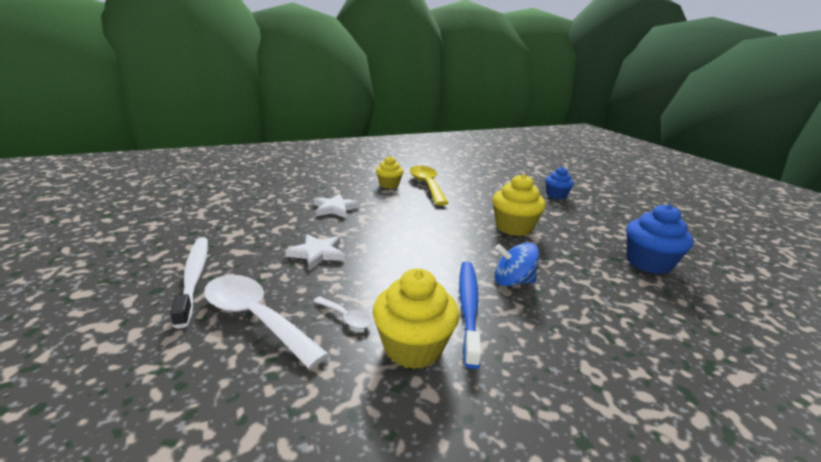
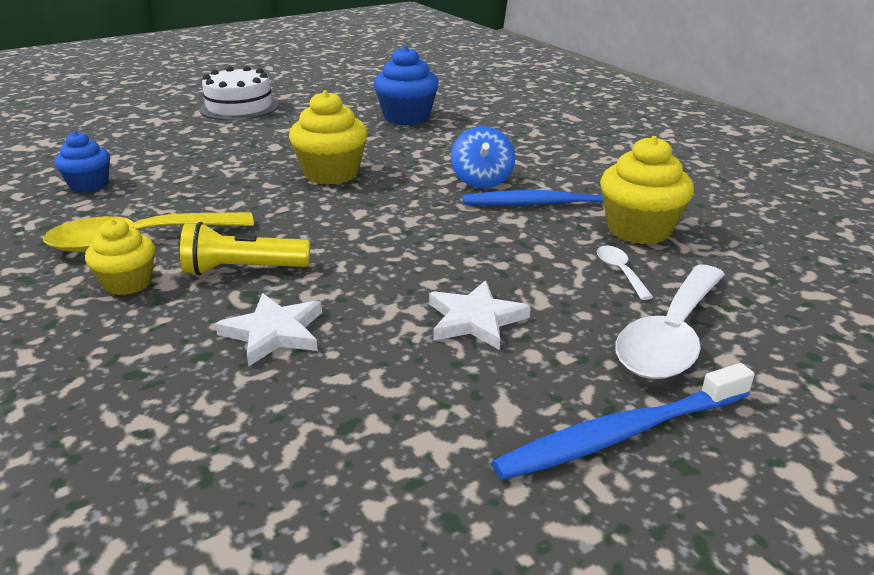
camera: 95 degrees left, 5 degrees up
(194, 277) = (621, 434): white toothbrush -> blue toothbrush
(345, 317) = (620, 272): white spoon -> white spoon turned 45 degrees counterclockwise
(393, 203) = (242, 270): none -> yellow flashlight
(556, 195) = (203, 140): blue cupcake -> blue cupcake (89, 185)
(624, 204) = (239, 107): none -> white cake

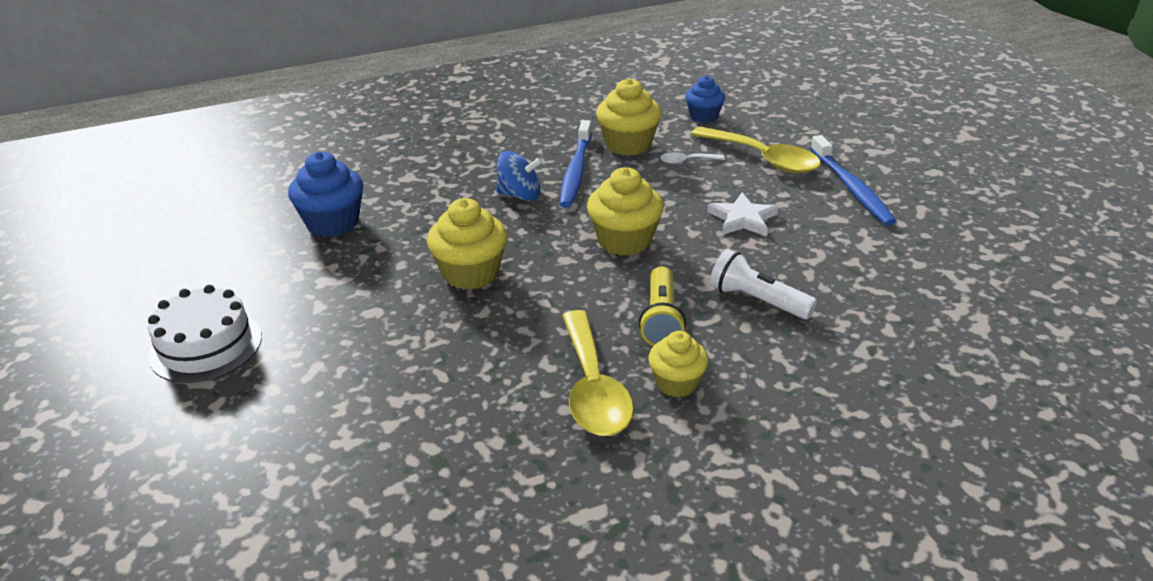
camera: 80 degrees left, 5 degrees up
(89, 185) = (432, 449): blue cupcake -> blue cupcake (703, 116)
(274, 332) = (757, 300): white star -> white flashlight
(402, 240) = (624, 241): none -> yellow cupcake
(670, 336) = (762, 159): white spoon -> yellow spoon

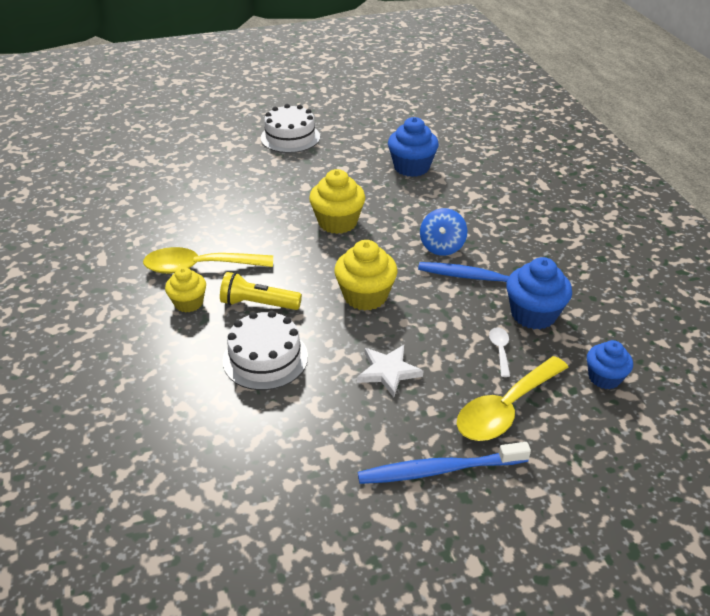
camera: 95 degrees right, 5 degrees up
(628, 144) = (533, 314): yellow cupcake -> blue cupcake
(757, 300) = (265, 358): white flashlight -> white cake

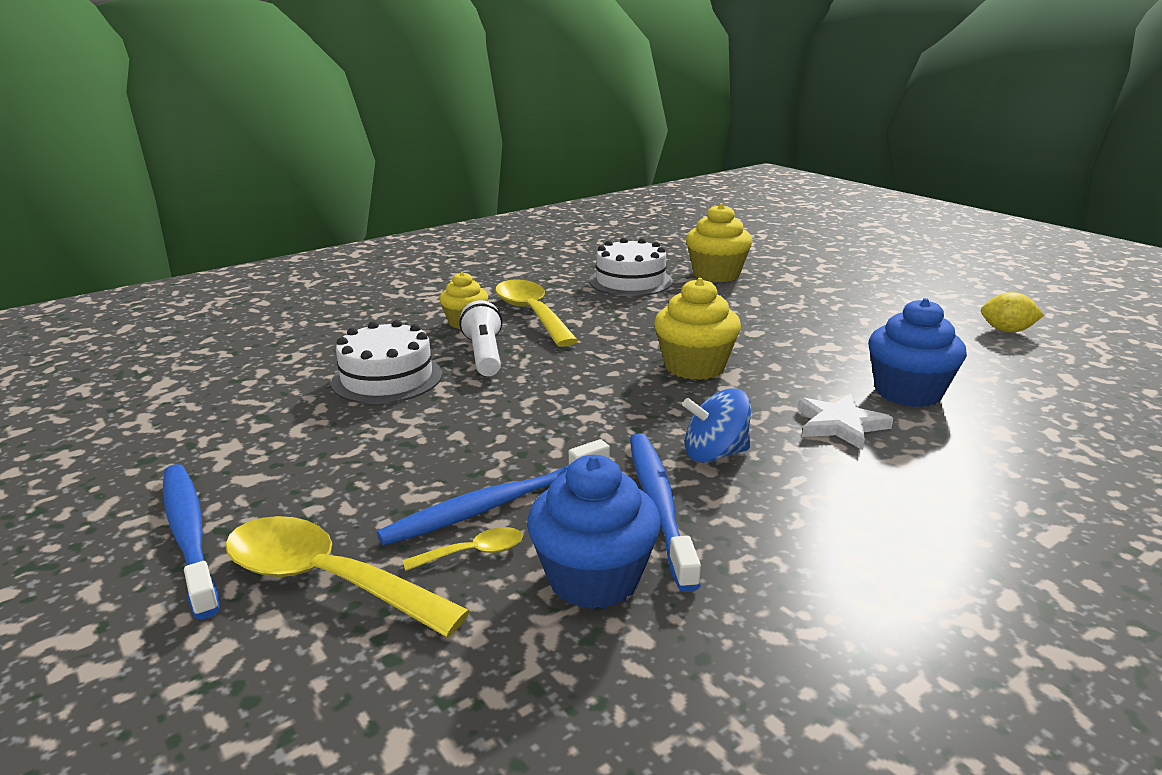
camera: 70 degrees right, 15 degrees down
(258, 304) = (484, 355): yellow flashlight -> white flashlight
(290, 137) = (857, 302): white cake -> white cake (630, 281)
(363, 111) = (1006, 331): none -> yellow lemon
(365, 296) = (542, 415): yellow cupcake -> yellow cupcake (716, 274)
(388, 372) = (387, 460): white star -> white star (840, 425)
(458, 334) = (495, 504): none -> blue toothbrush
(500, 350) = (473, 553): white spoon -> yellow spoon
(604, 377) = (440, 703): blue cupcake -> none

